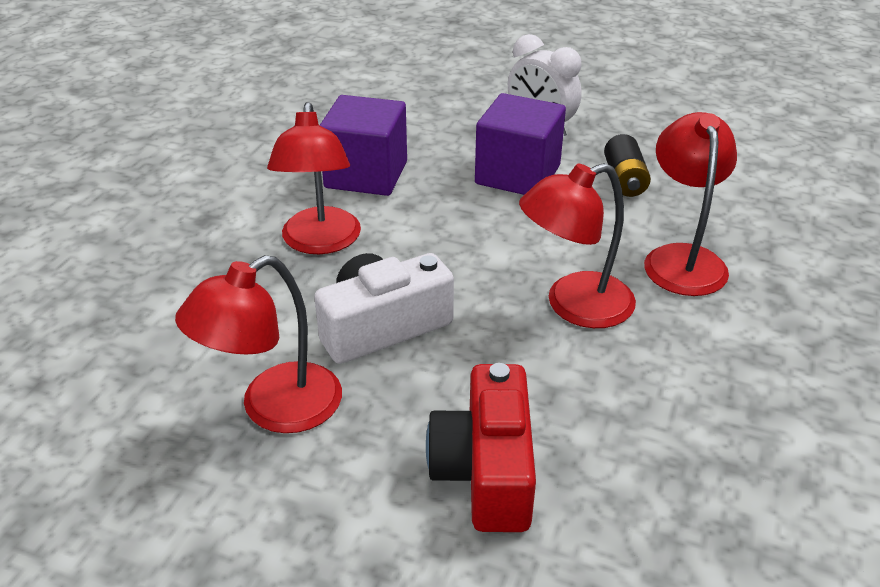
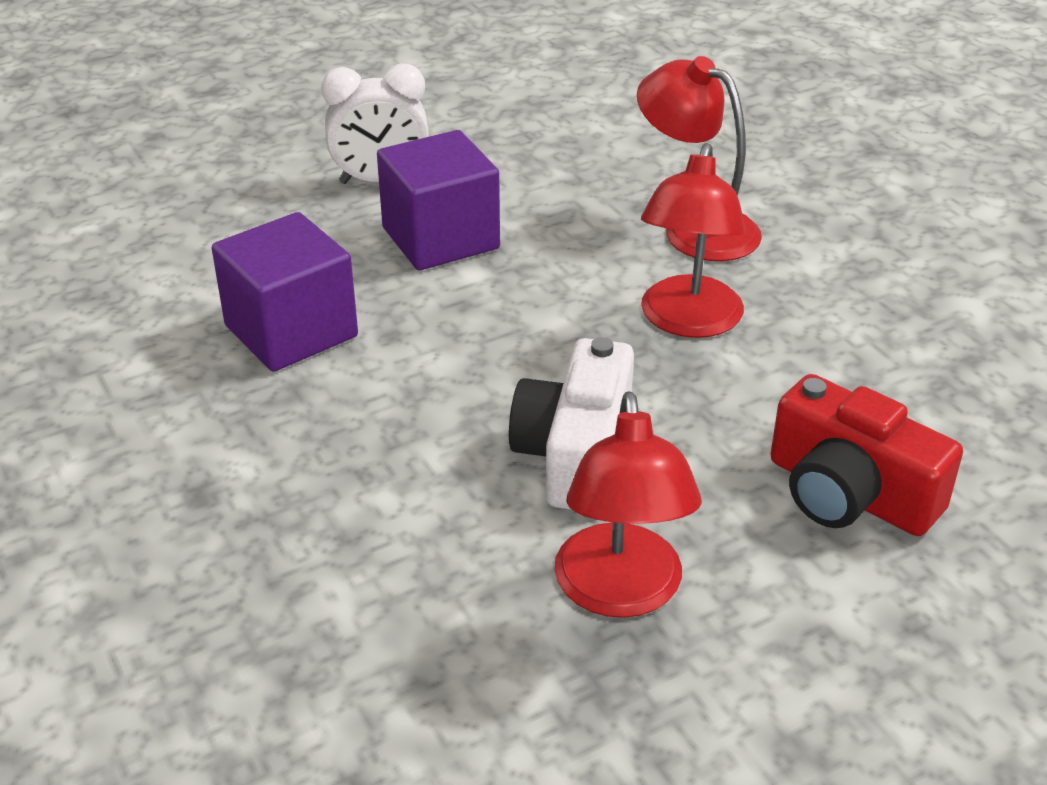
camera: 50 degrees left, 0 degrees up
(320, 242) = (374, 426): red lamp -> none
(624, 180) = (539, 186): black battery -> none

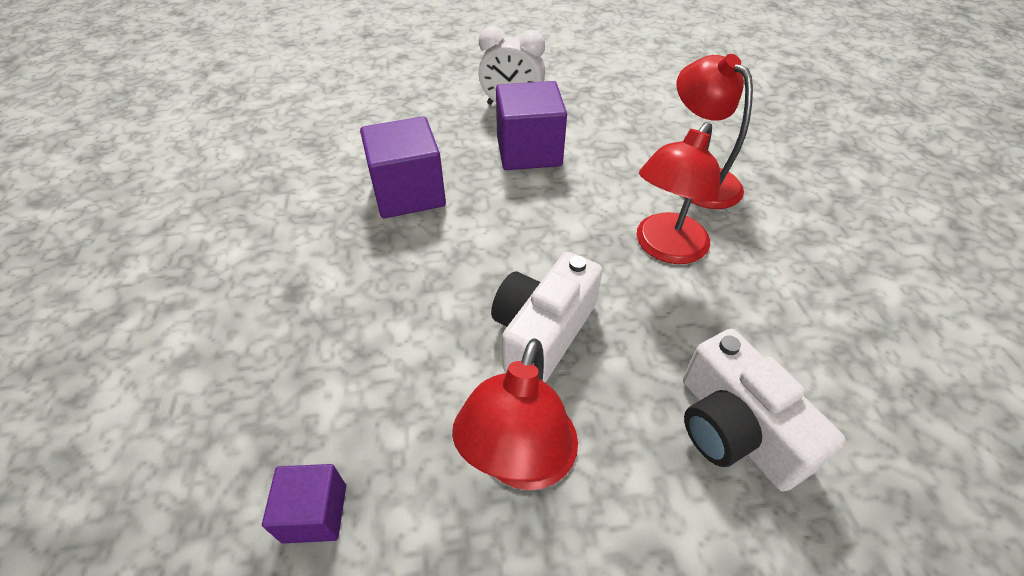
camera: 20 degrees right, 10 degrees up
(394, 711) = (315, 513): none -> purple cube
(849, 493) = (735, 428): red camera -> white camera

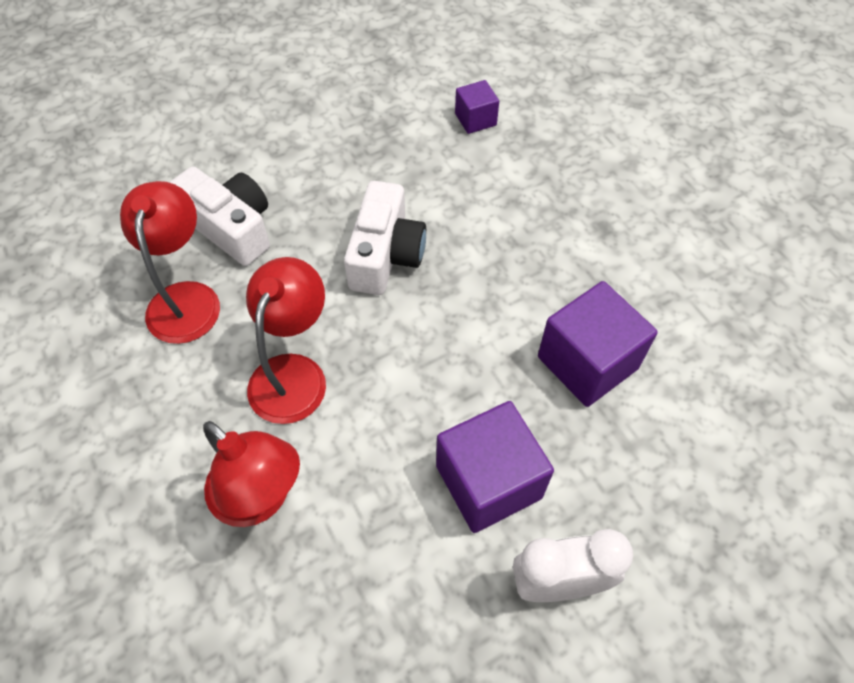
camera: 160 degrees right, 10 degrees up
(522, 463) = (369, 171): red lamp -> red lamp (185, 298)

